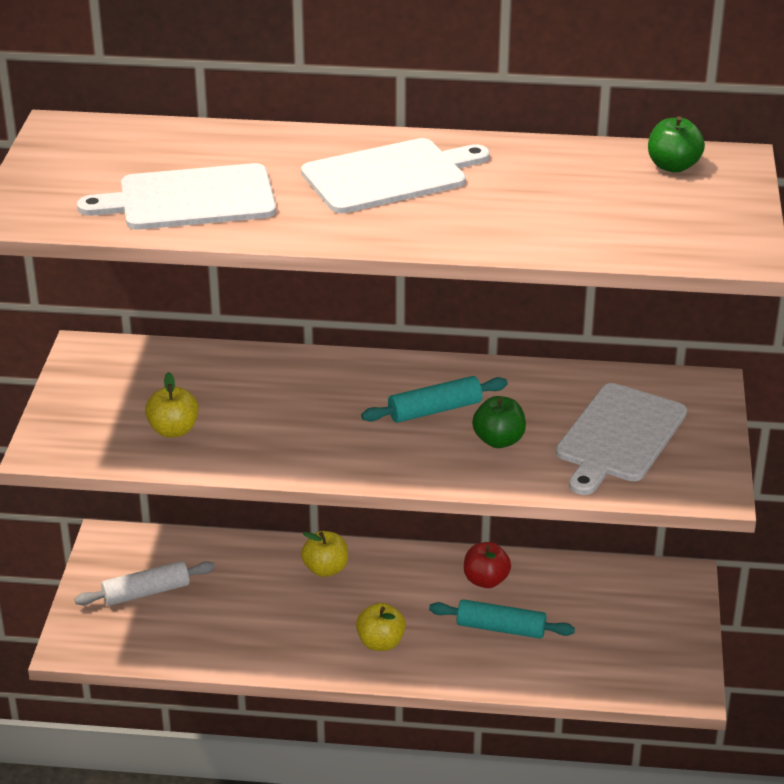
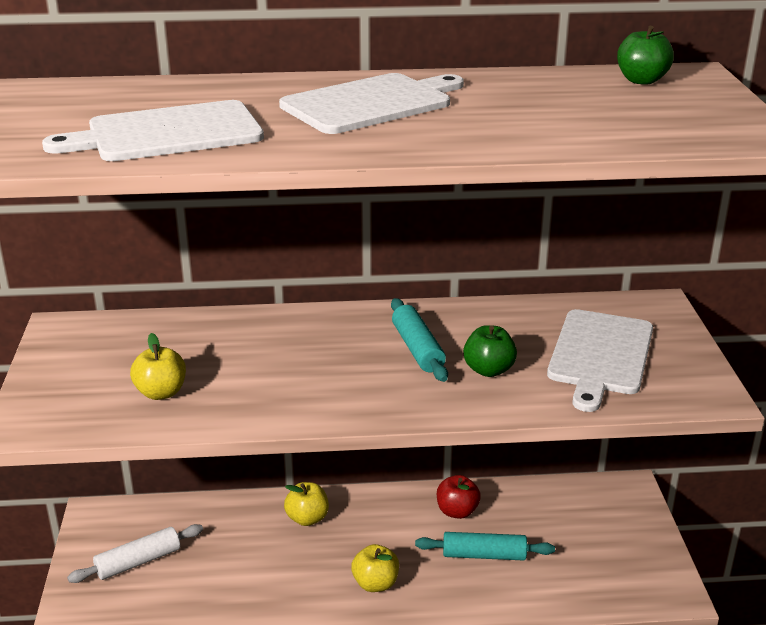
camera: 10 degrees left, 5 degrees down
(435, 410) = (417, 349): turquoise rolling pin -> turquoise rolling pin turned 75 degrees counterclockwise

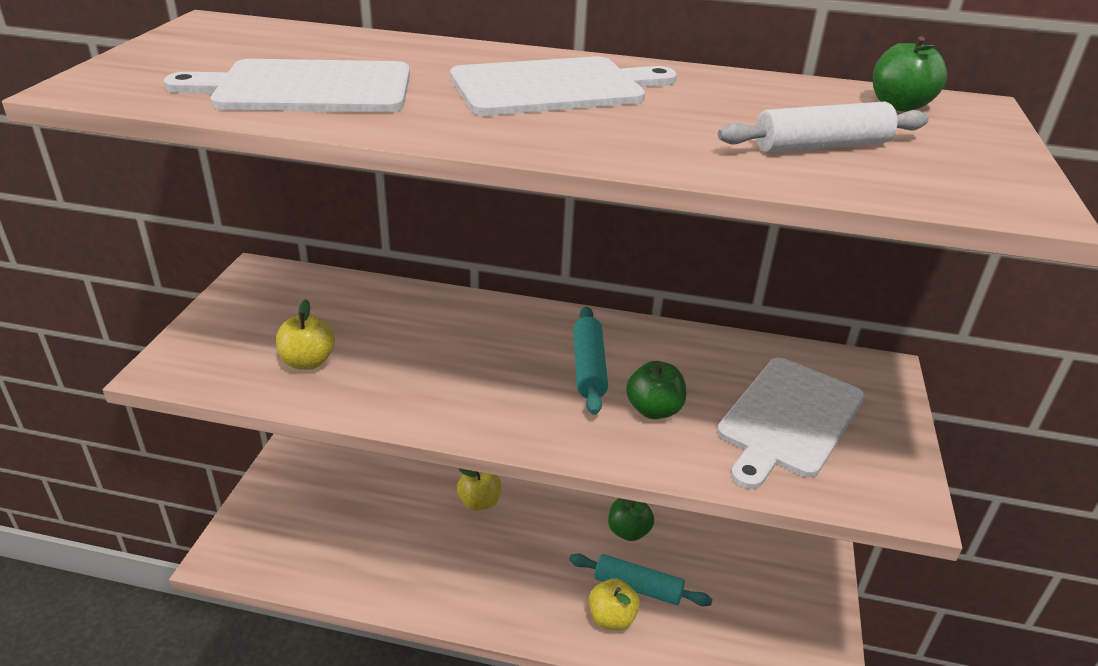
camera: 15 degrees right, 5 degrees up
(138, 562) = (308, 507): white rolling pin -> white rolling pin (821, 146)
(375, 583) = (517, 590): yellow apple -> yellow apple (612, 618)
(457, 511) = (628, 531): red apple -> green apple

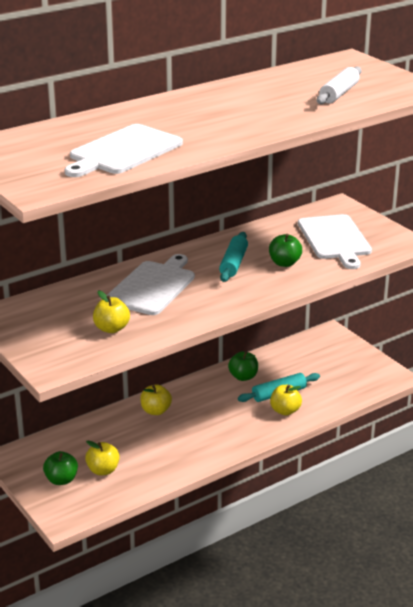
camera: 45 degrees left, 5 degrees down
(331, 532) = (103, 470): none -> yellow apple
(554, 87) = (207, 110): white cutting board -> white cutting board (152, 286)
(588, 368) = (233, 263): turquoise rolling pin -> turquoise rolling pin turned 60 degrees clockwise
(899, 106) = (329, 67): green apple -> green apple (61, 480)

